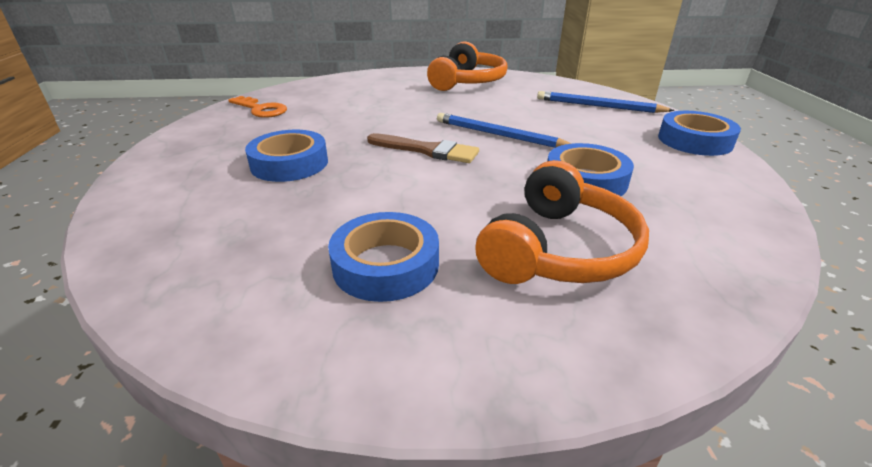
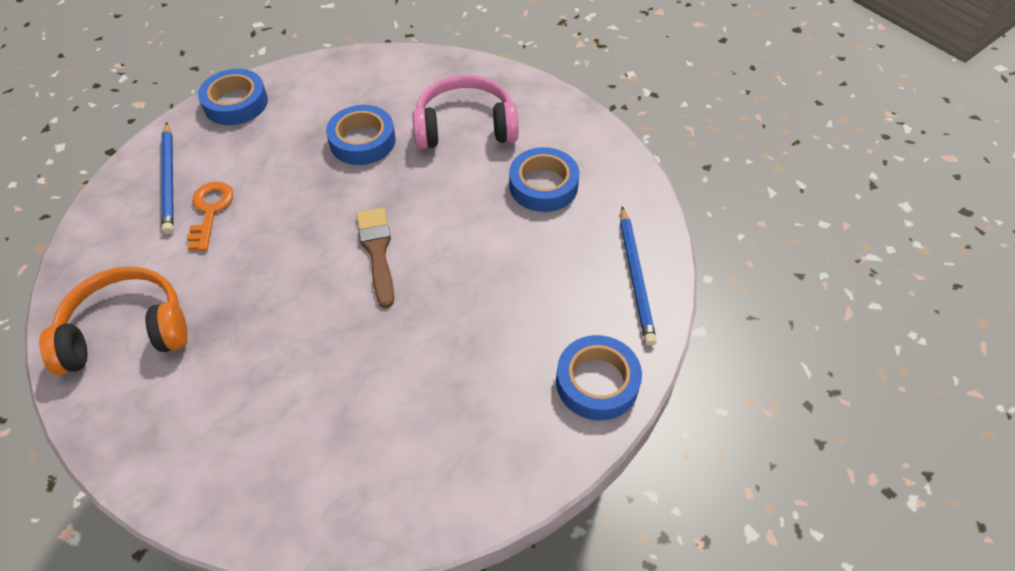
camera: 125 degrees left, 20 degrees up
(261, 109) = (376, 485): orange key -> orange key (210, 211)
(289, 163) = (478, 329): blue tape -> blue tape (597, 382)
(499, 135) = (305, 220): blue pencil -> blue pencil (636, 277)
(559, 250) = (465, 126): orange headphones -> pink headphones

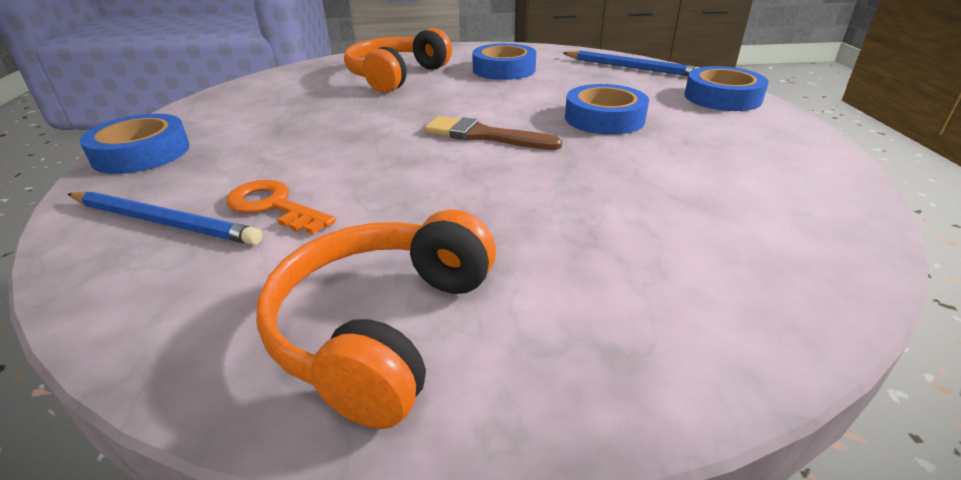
camera: 55 degrees left, 20 degrees down
(362, 141) = (333, 111): blue tape -> blue tape (604, 118)
(465, 126) = (396, 76): pink headphones -> orange headphones

